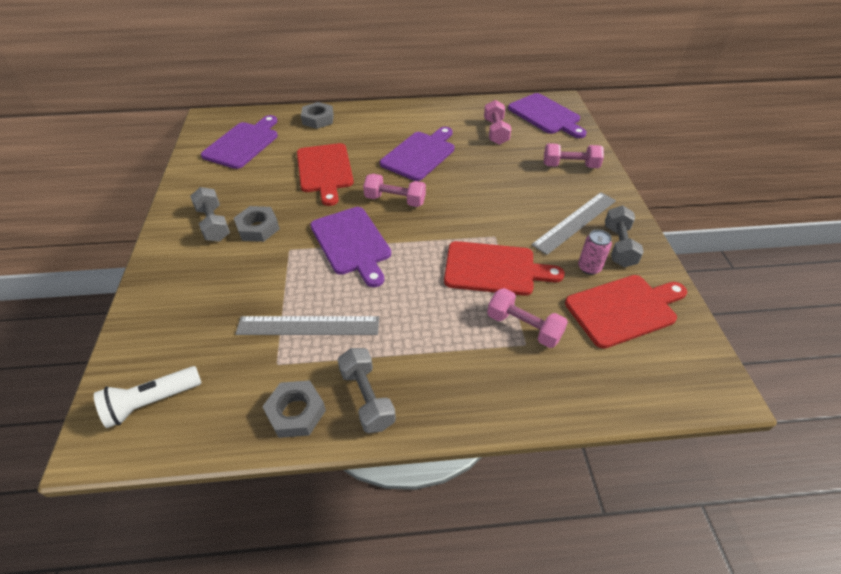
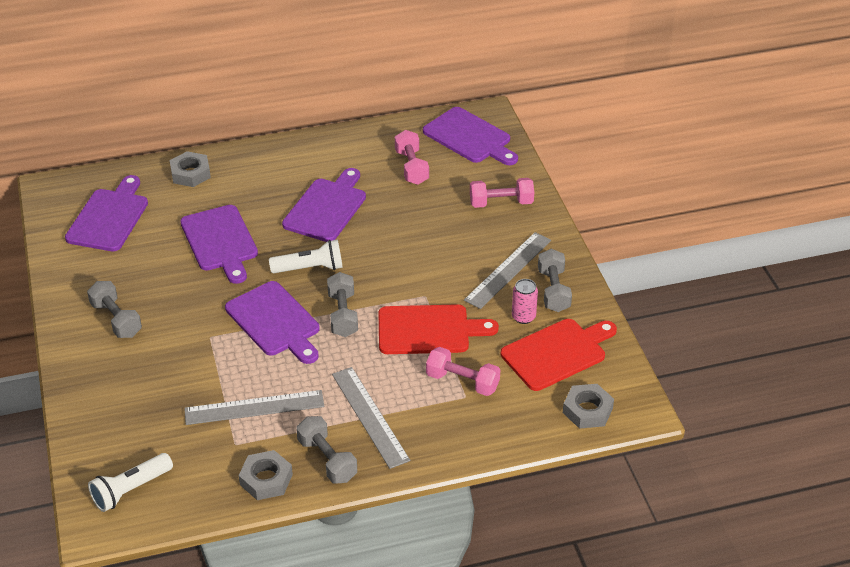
camera: 10 degrees left, 5 degrees down
(258, 228) = (167, 318): grey nut -> grey nut (587, 410)
(325, 170) = (220, 241): red cutting board -> purple cutting board
(395, 200) = (310, 268): pink dumbbell -> white flashlight
(415, 244) = (343, 315): none -> grey dumbbell
(422, 352) = (370, 416): none -> grey ruler

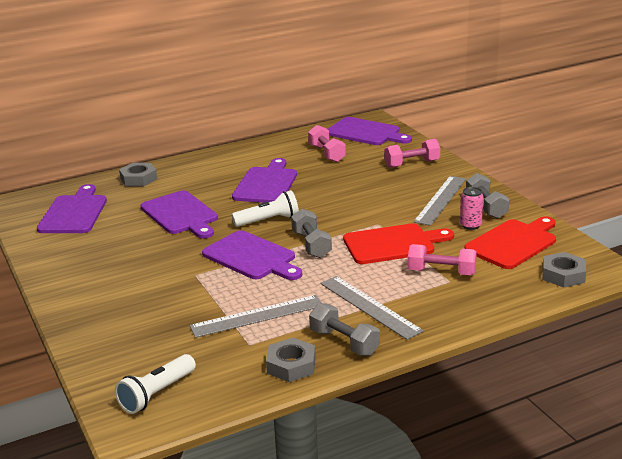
camera: 10 degrees left, 15 degrees down
(116, 319) = (101, 275): grey dumbbell -> none

